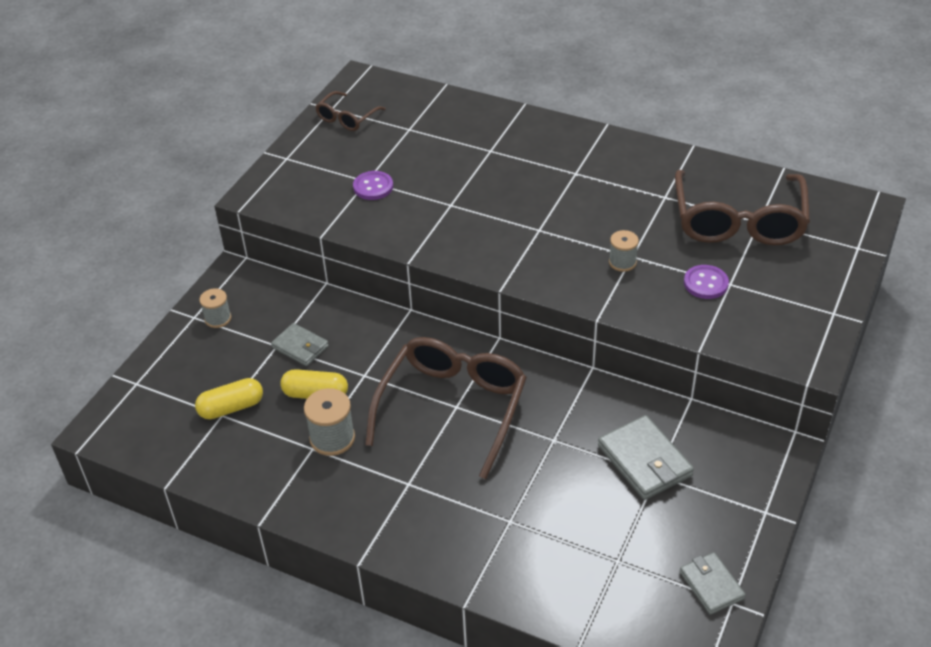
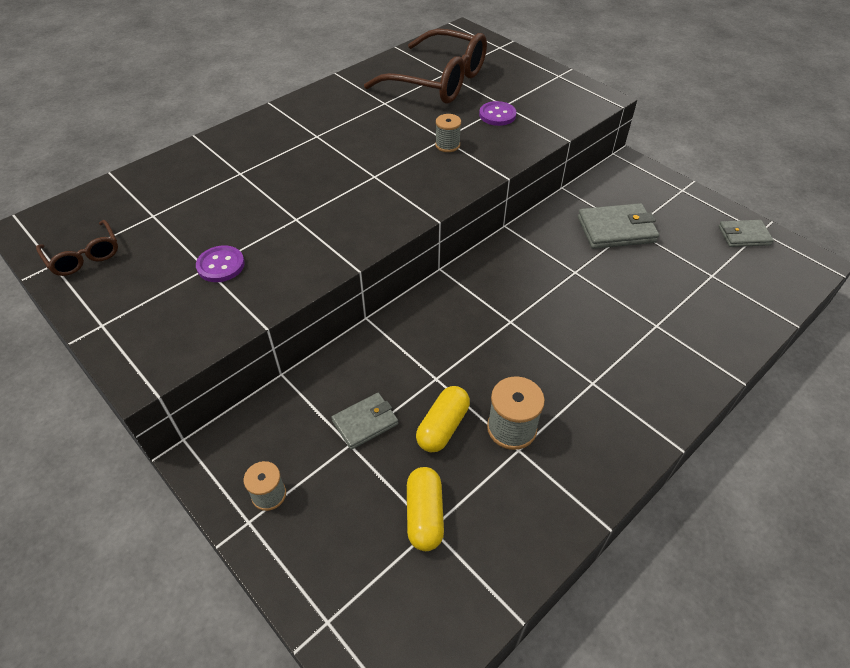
camera: 70 degrees left, 5 degrees up
(452, 408) = (511, 324): brown glasses -> none

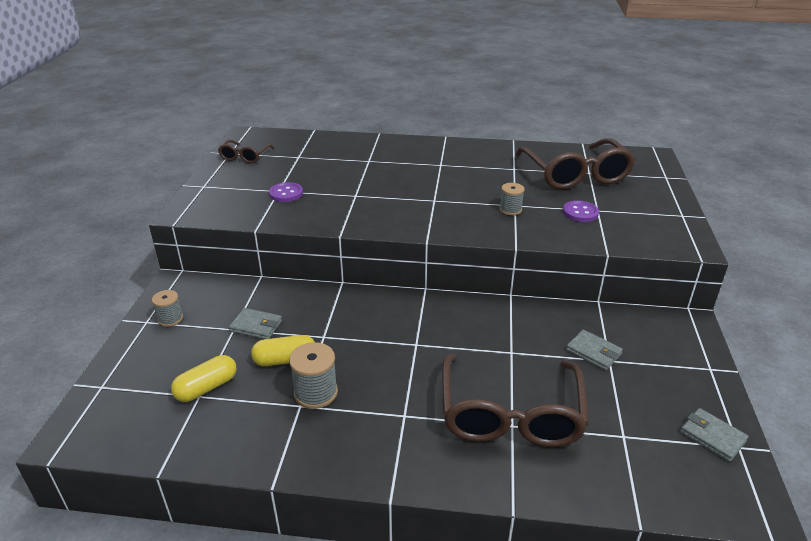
camera: 50 degrees right, 15 degrees down
(616, 230) = (593, 352): grey wallet -> grey wallet, size x0.63
(644, 319) = (510, 414): none -> brown glasses

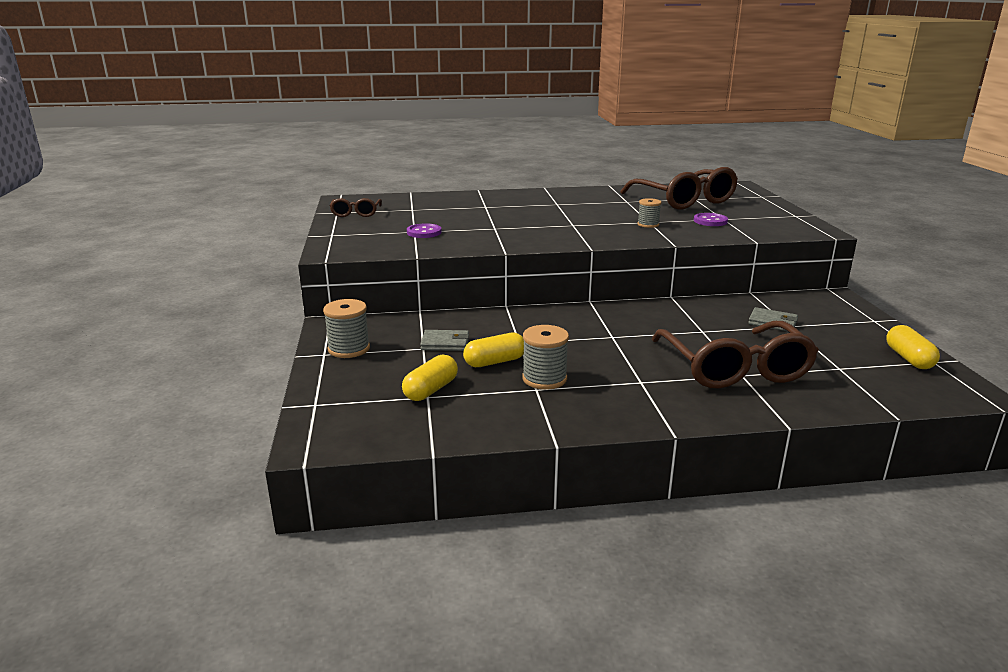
camera: 15 degrees left, 10 degrees down
(170, 319) = (349, 349): grey spool -> grey spool, size x1.55
(712, 436) = (909, 358): grey wallet -> yellow capsule

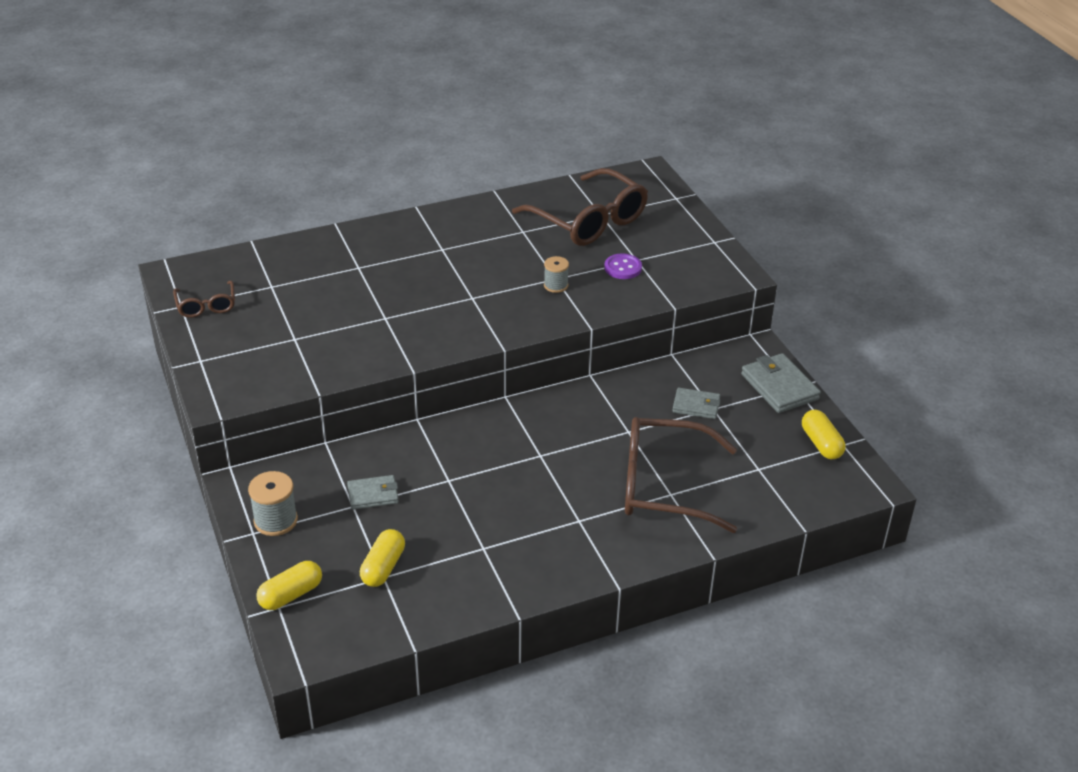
camera: 15 degrees left, 15 degrees up
(424, 232) = (307, 339): purple button -> none
(495, 362) = (432, 515): yellow capsule -> yellow capsule (291, 594)
(544, 379) = (487, 532): grey spool -> none
(734, 368) = (663, 486): brown glasses -> brown glasses turned 120 degrees clockwise
(859, 319) = (779, 387): none -> grey wallet

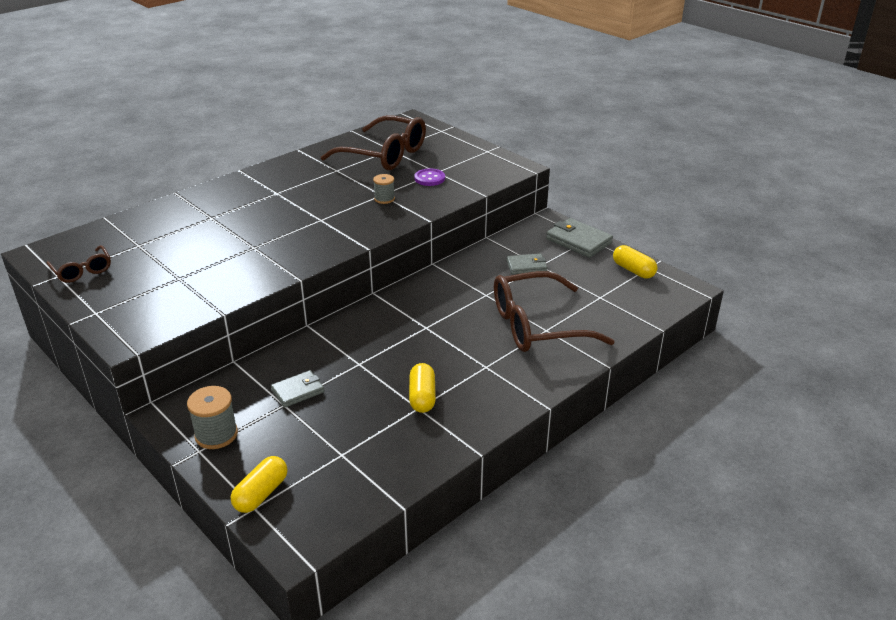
camera: 20 degrees left, 5 degrees down
(383, 567) = (337, 446): yellow capsule -> yellow capsule (422, 397)

